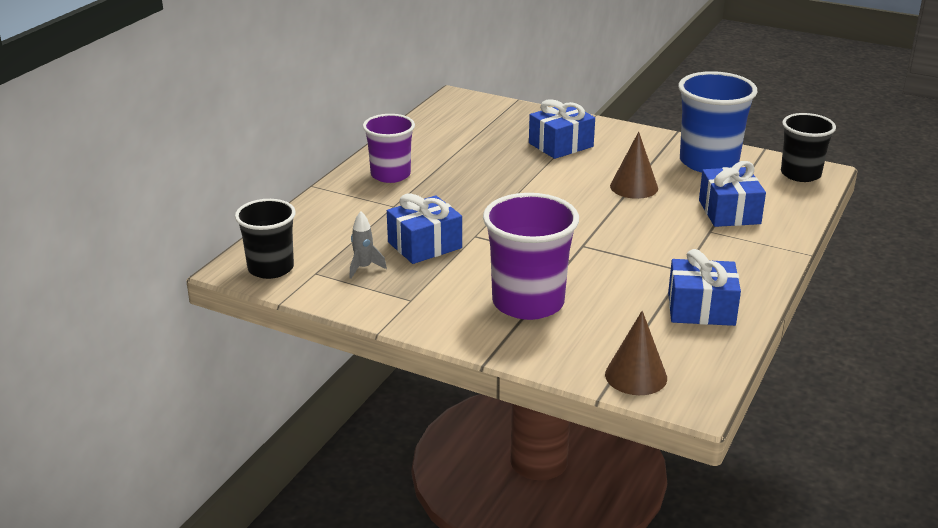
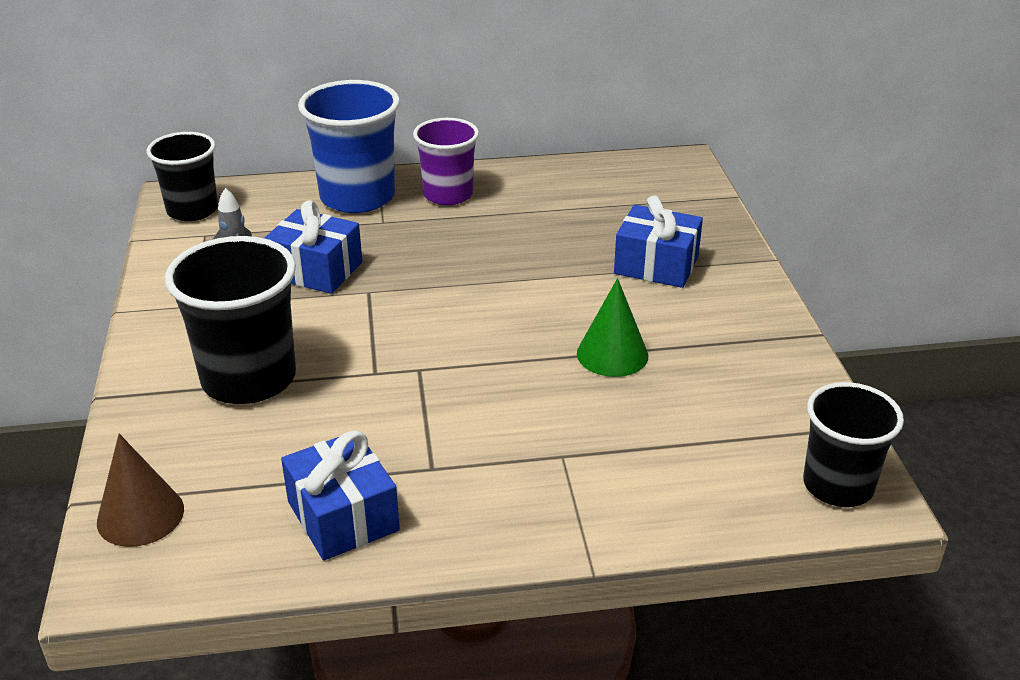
camera: 55 degrees right, 5 degrees up
(528, 303) = (249, 379): purple cup -> black cup
(634, 187) = (612, 354): brown cone -> green cone
(708, 162) = (761, 390): blue cup -> blue cup (357, 197)
(729, 212) = (635, 455): blue gift -> none

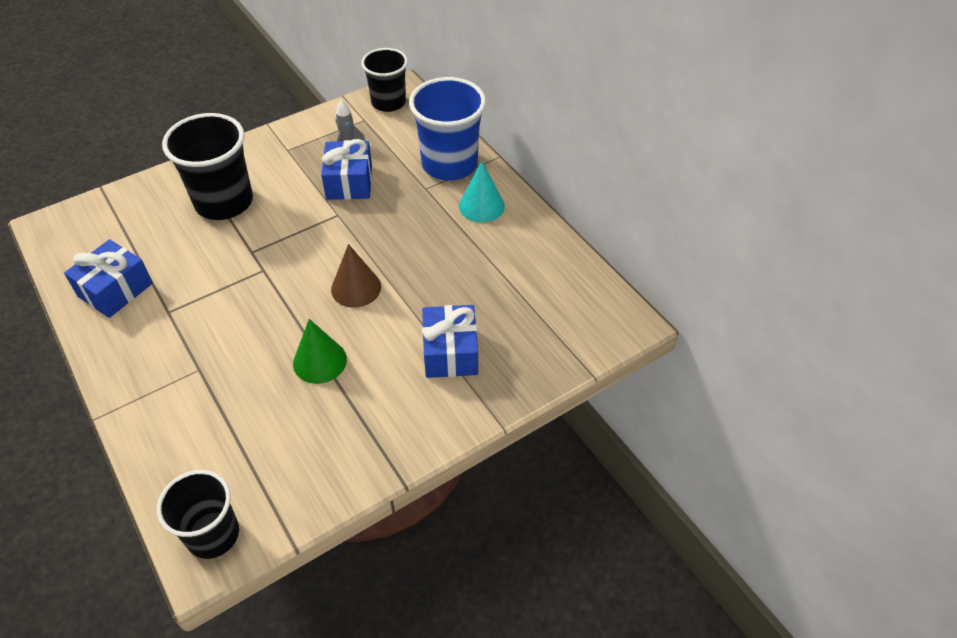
camera: 65 degrees right, 15 degrees up
(140, 515) = (96, 213): brown cone -> brown cone (356, 288)
(448, 195) = (481, 206): purple cup -> turquoise cone

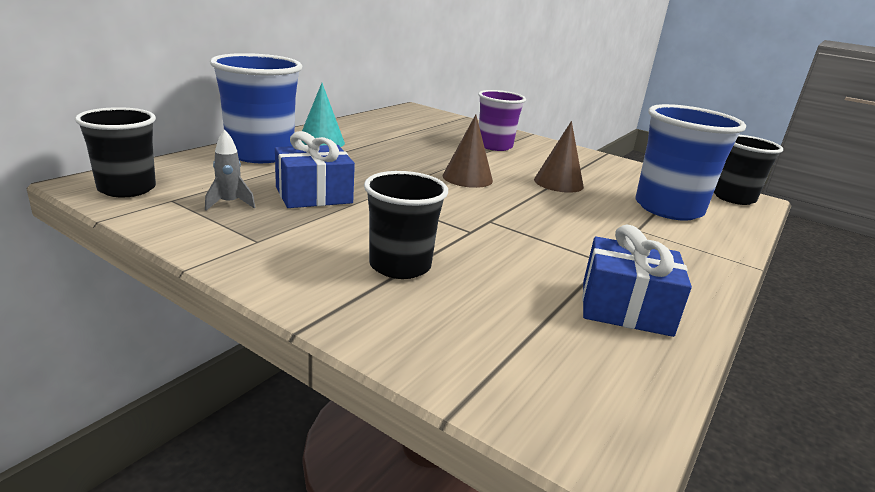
camera: 115 degrees left, 25 degrees down
(221, 429) = (668, 208): none -> blue cup
(224, 202) = (400, 266): black cup -> black cup, size x0.67
(320, 361) = (558, 183): green cone -> brown cone
(450, 352) = (494, 146): blue gift -> purple cup

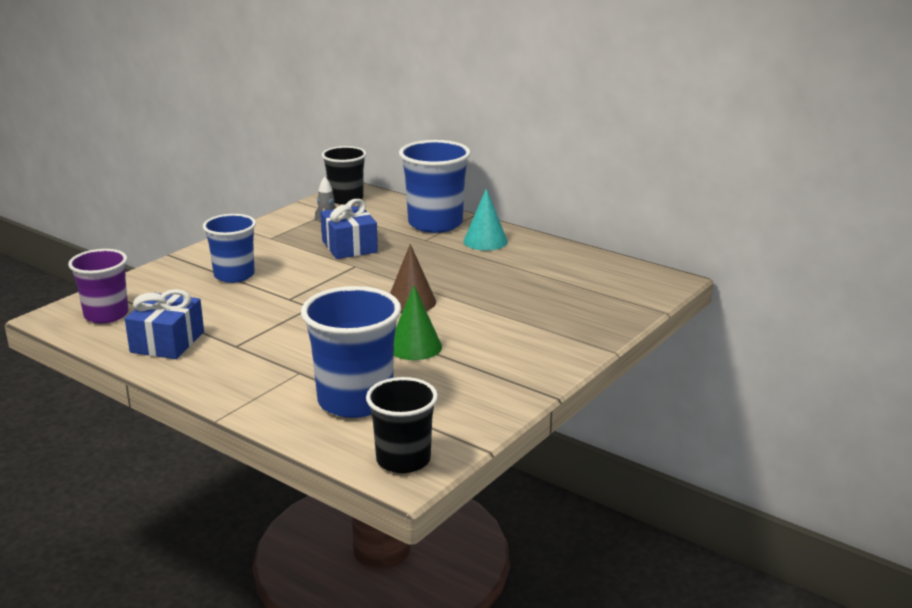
camera: 95 degrees right, 0 degrees up
(400, 266) = (234, 275): black cup -> blue cup
(494, 146) = (531, 321): purple cup -> purple cup (106, 315)
(558, 183) = (415, 347): brown cone -> green cone

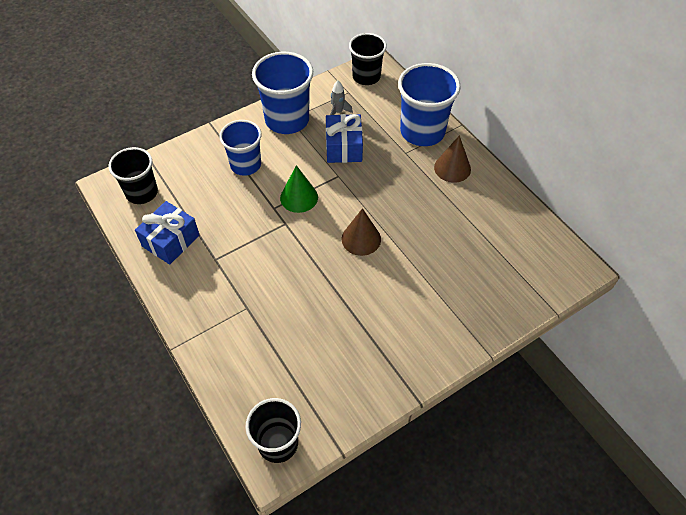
camera: 20 degrees right, 30 degrees up
(106, 315) = (142, 193): purple cup -> black cup
(355, 401) = (272, 358): blue cup -> blue cup (287, 120)
(415, 347) = (341, 301): green cone -> green cone (299, 197)
(485, 241) = (452, 168): turquoise cone -> brown cone

